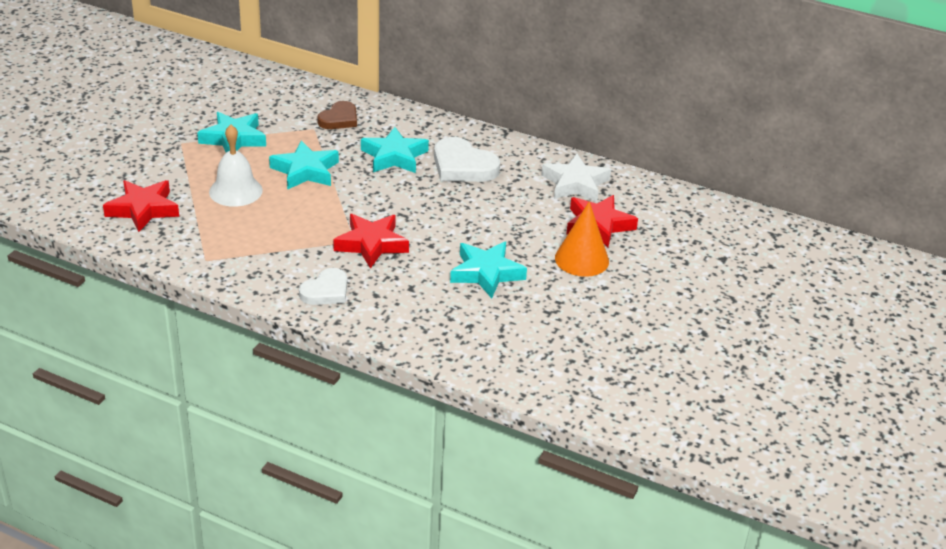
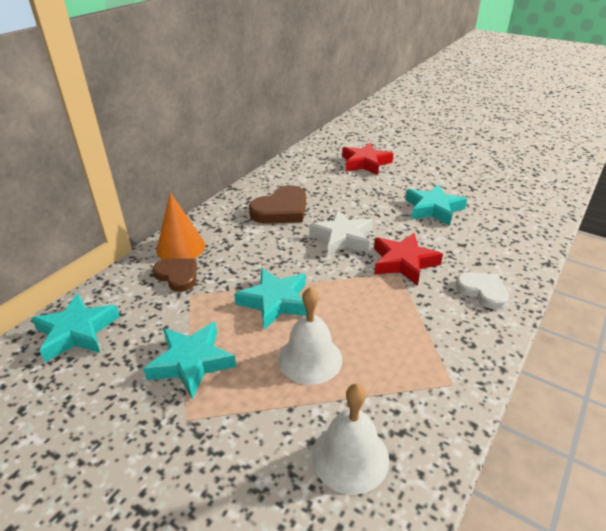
camera: 80 degrees left, 0 degrees up
(143, 209) = (350, 457): red star -> white bell
(394, 156) = (259, 244): turquoise star -> turquoise star (77, 332)
(463, 166) = (281, 210): white heart -> brown heart
(575, 184) = (313, 166): white star -> white star (342, 238)
(581, 259) = (408, 172): orange cone -> orange cone (181, 247)

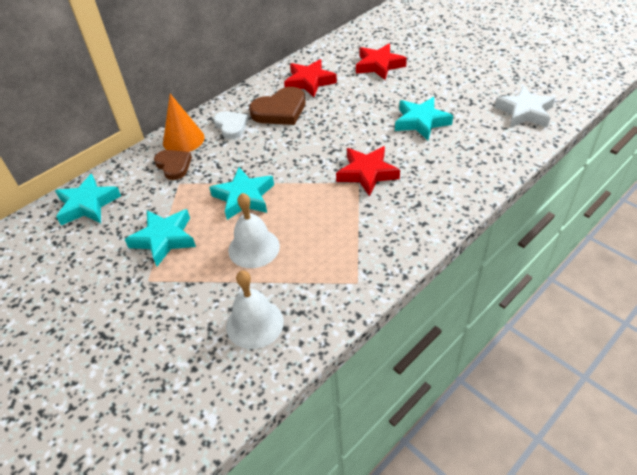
camera: 15 degrees right, 10 degrees up
(301, 182) = (309, 82): none -> red star
(342, 238) = (323, 144): white star -> white star (524, 112)
(482, 291) = (424, 208): white heart -> white heart (231, 126)

